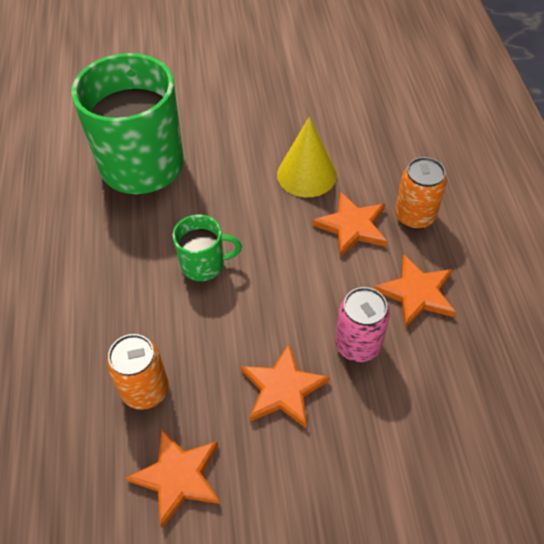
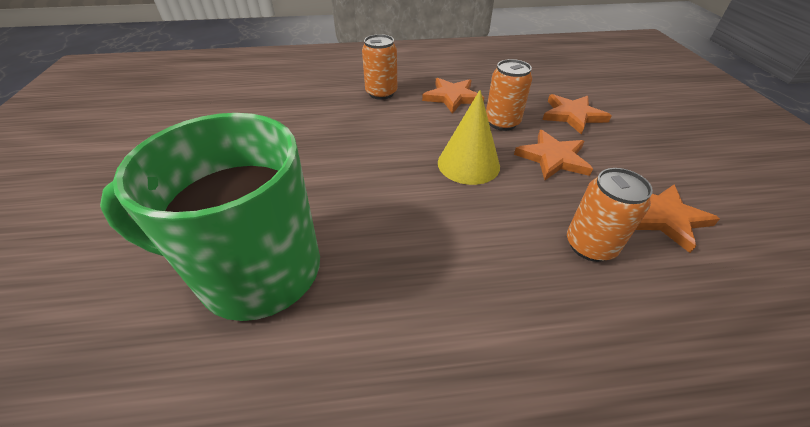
camera: 90 degrees left, 10 degrees down
(204, 265) = (429, 206): green mug -> none
(306, 174) = (322, 140): yellow cone -> yellow cone (468, 164)
(352, 226) = (388, 119): orange star -> orange star (572, 115)
(358, 345) = (502, 122): pink can -> orange can

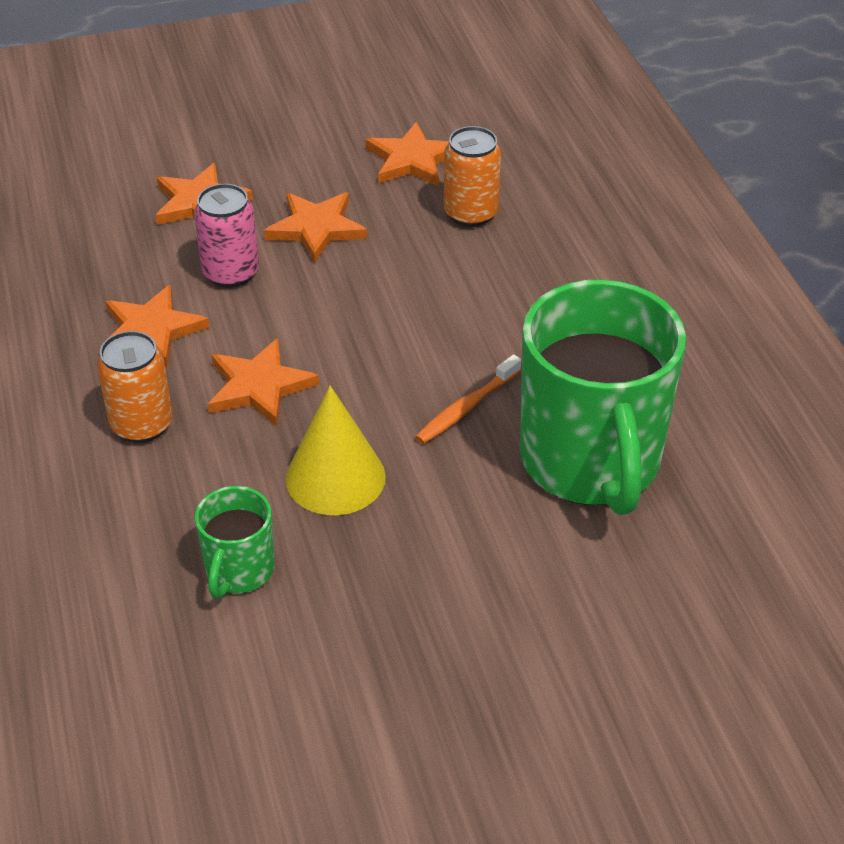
camera: 100 degrees left, 0 degrees up
(269, 114) = (239, 570): none -> green mug
(347, 208) = (466, 407): none -> orange toothbrush
(398, 127) = (259, 386): none -> orange star
(468, 164) = (346, 304): yellow cone -> yellow cone (335, 477)
(502, 122) = (231, 273): orange can -> pink can

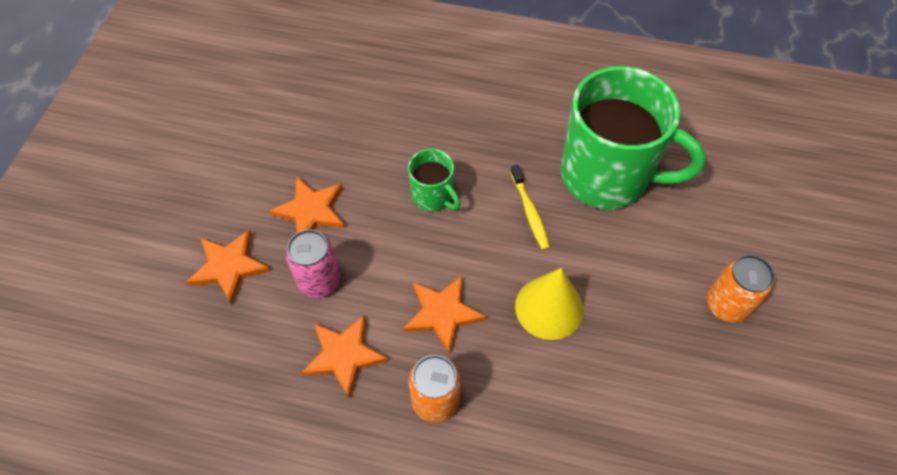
camera: 60 degrees left, 15 degrees up
(239, 570) = (599, 397): green mug -> green mug (433, 196)
(412, 160) = (283, 127): orange star -> none
(466, 407) = (530, 212): orange toothbrush -> yellow toothbrush
(471, 213) = (360, 124): orange can -> orange can (727, 305)

